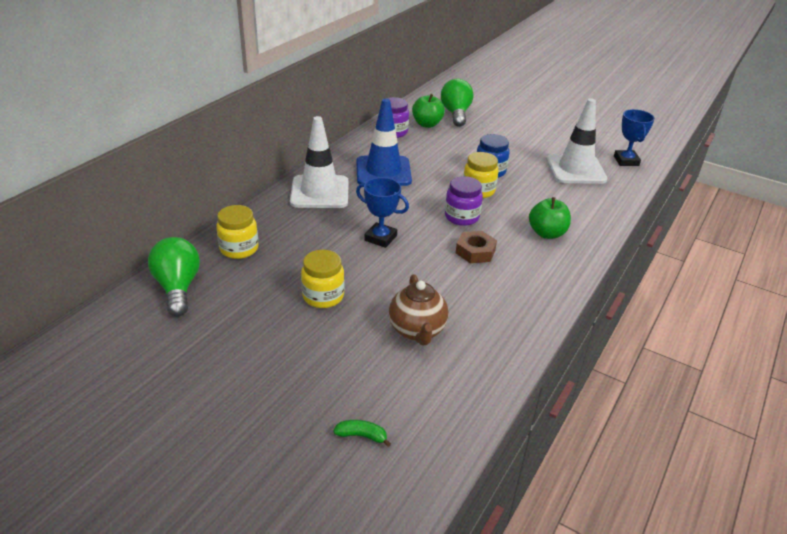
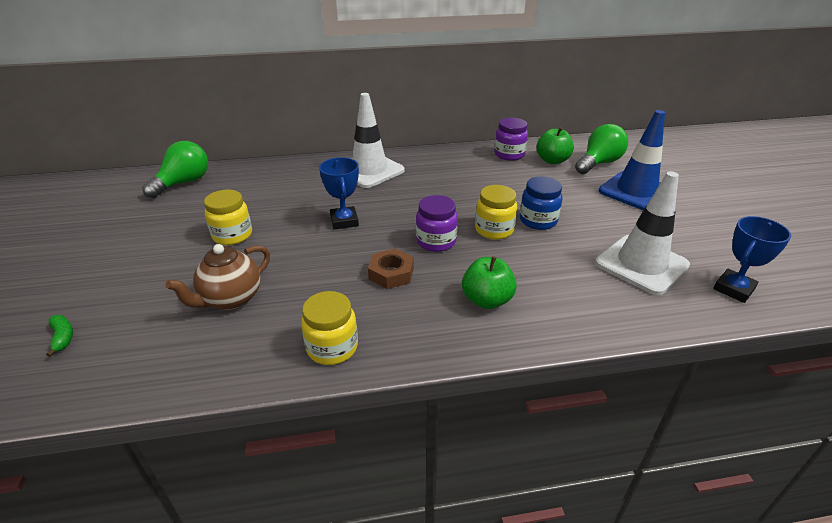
camera: 50 degrees right, 0 degrees up
(239, 249) = (253, 179): yellow jar -> yellow jar (332, 348)
(383, 171) = (442, 178): blue traffic cone -> blue traffic cone (636, 191)

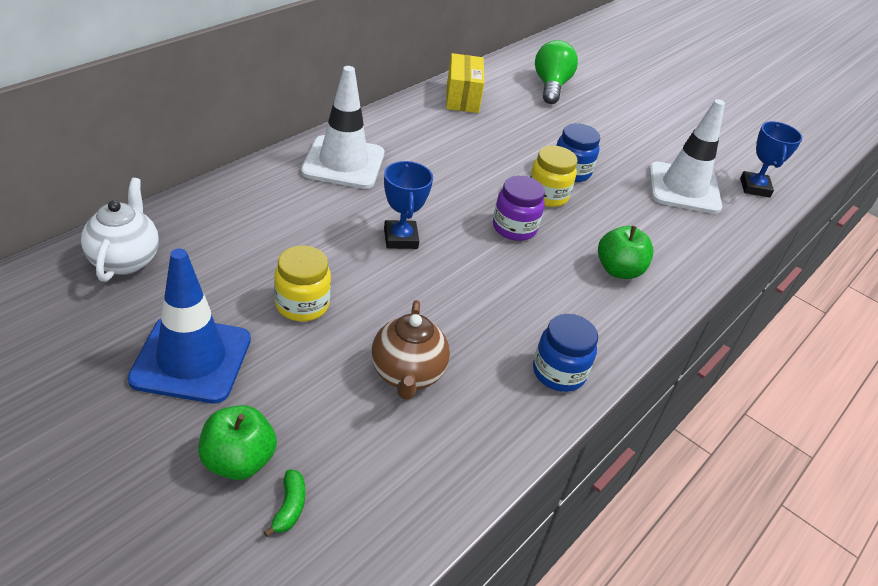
camera: 45 degrees left, 5 degrees up
(63, 337) = (289, 507): green banana -> green banana turned 75 degrees clockwise
(184, 183) = (125, 260): green light bulb -> white teapot
(332, 348) = (558, 373): yellow jar -> blue jar
(344, 221) = (400, 238): blue trophy -> blue trophy turned 45 degrees clockwise
(391, 273) = (517, 279): brown nut -> none
(509, 154) = (462, 97): purple jar -> yellow box
(552, 160) = (509, 94): green apple -> green apple (238, 461)
(636, 191) = (610, 111): blue traffic cone -> blue traffic cone (191, 359)

